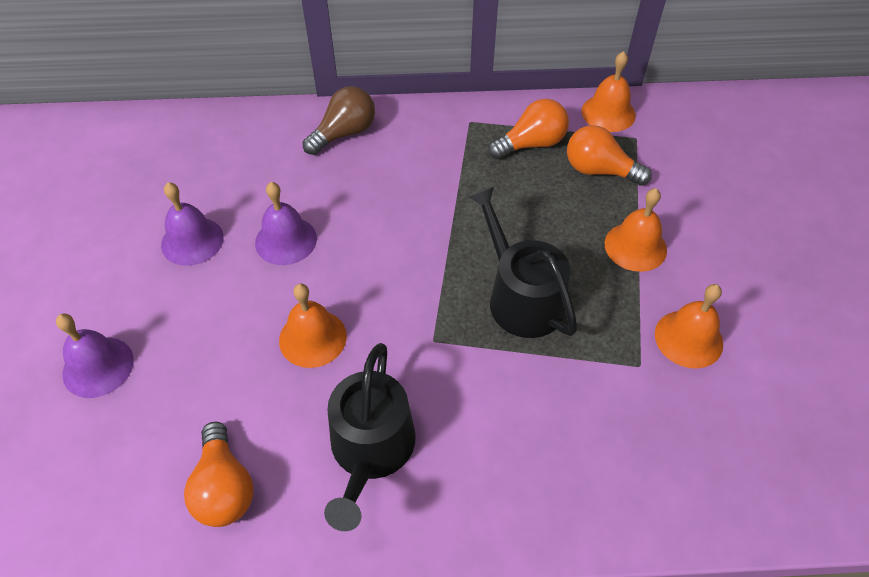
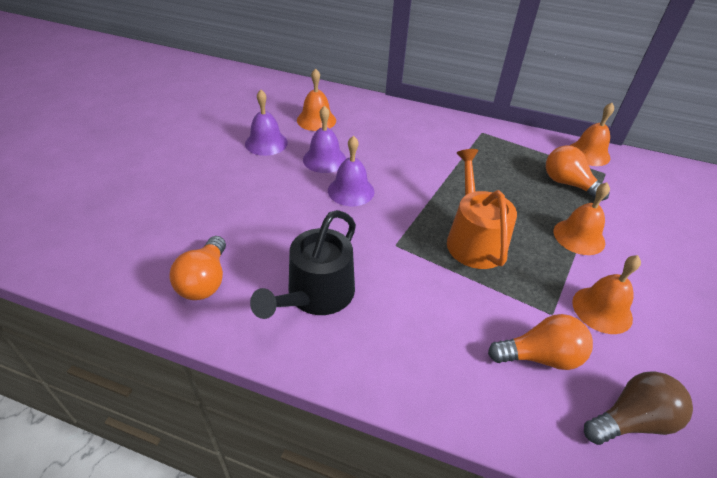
camera: 20 degrees right, 10 degrees down
(98, 366) = (170, 188): purple bell -> purple bell (351, 191)
(312, 338) = (312, 216): orange bell -> orange bell (316, 120)
(344, 133) = (392, 116): brown light bulb -> brown light bulb (631, 420)
(521, 297) = (473, 240): black watering can -> orange watering can
(531, 144) = (521, 155): orange light bulb -> orange light bulb (540, 356)

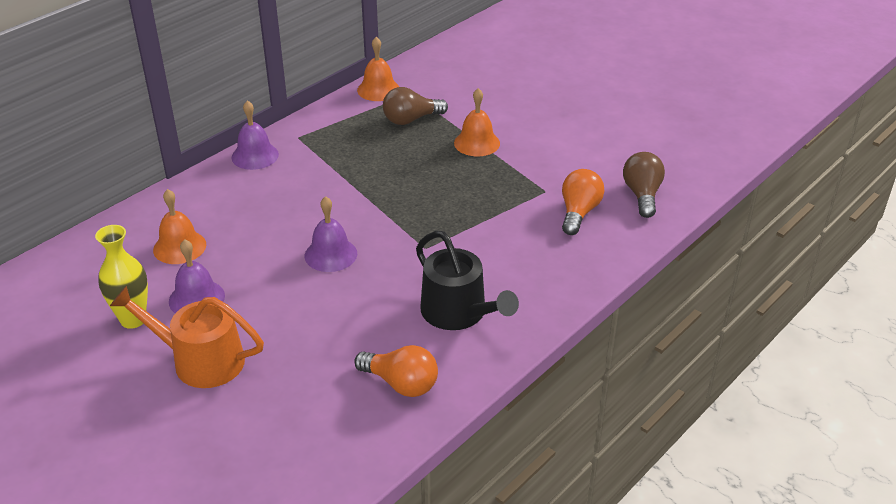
camera: 65 degrees left, 5 degrees down
(233, 125) = (133, 319): none -> yellow vase
(324, 159) = (264, 259): purple bell -> purple bell (255, 156)
(473, 240) = (447, 200): orange watering can -> orange watering can (200, 361)
(568, 184) = (411, 120): orange light bulb -> brown light bulb
(602, 309) = (553, 166): orange bell -> none

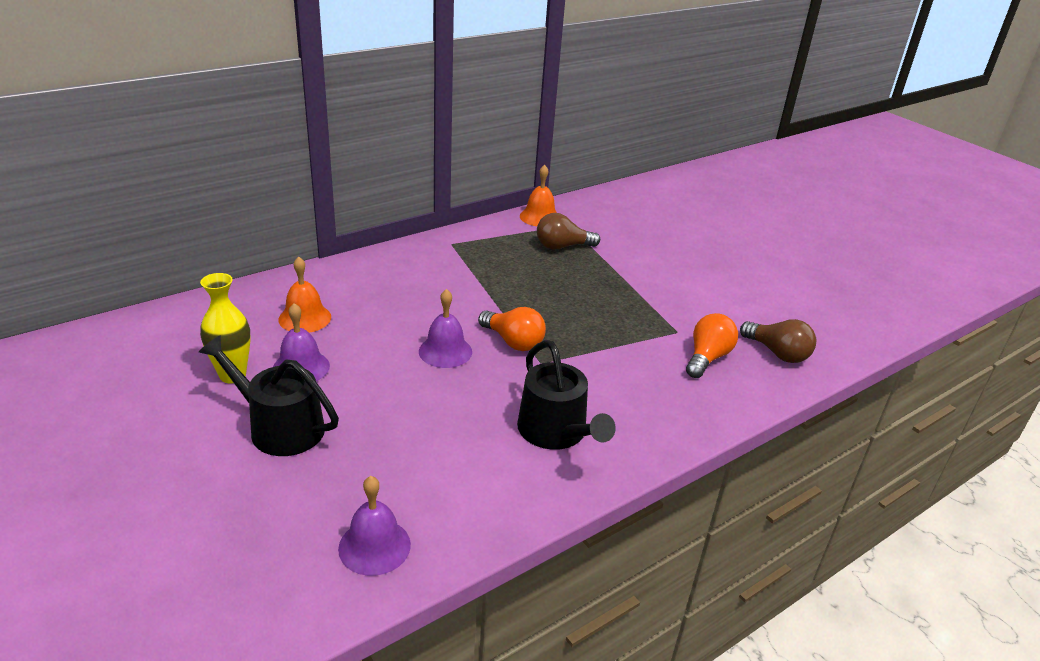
camera: 10 degrees right, 5 degrees down
(200, 361) = (279, 427): orange watering can -> black watering can
(255, 156) = (406, 252): purple bell -> purple bell (374, 546)
(401, 384) = (473, 493): orange light bulb -> orange light bulb (513, 342)
(477, 143) = (620, 277): orange bell -> none
(642, 195) = (777, 353): brown light bulb -> brown light bulb turned 120 degrees clockwise

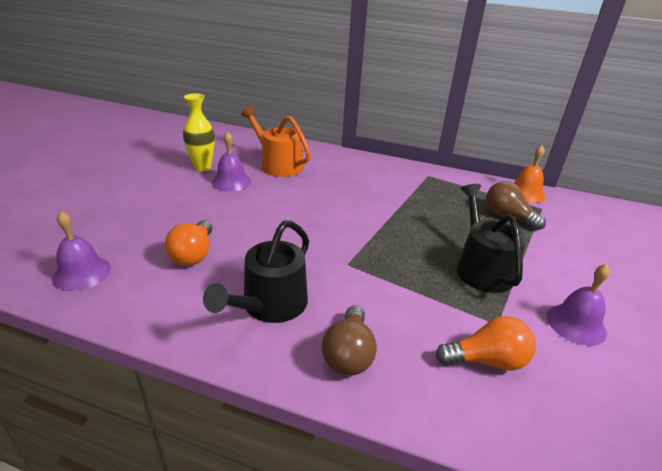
camera: 55 degrees right, 0 degrees up
(279, 427) = (170, 197): black watering can -> black watering can (481, 268)
(305, 318) = (278, 164): orange bell -> orange watering can
(445, 351) = (307, 220): purple bell -> purple bell (576, 324)
(513, 342) = (355, 242): orange light bulb -> orange light bulb (193, 254)
(777, 353) = (579, 419): brown light bulb -> brown light bulb (348, 354)

